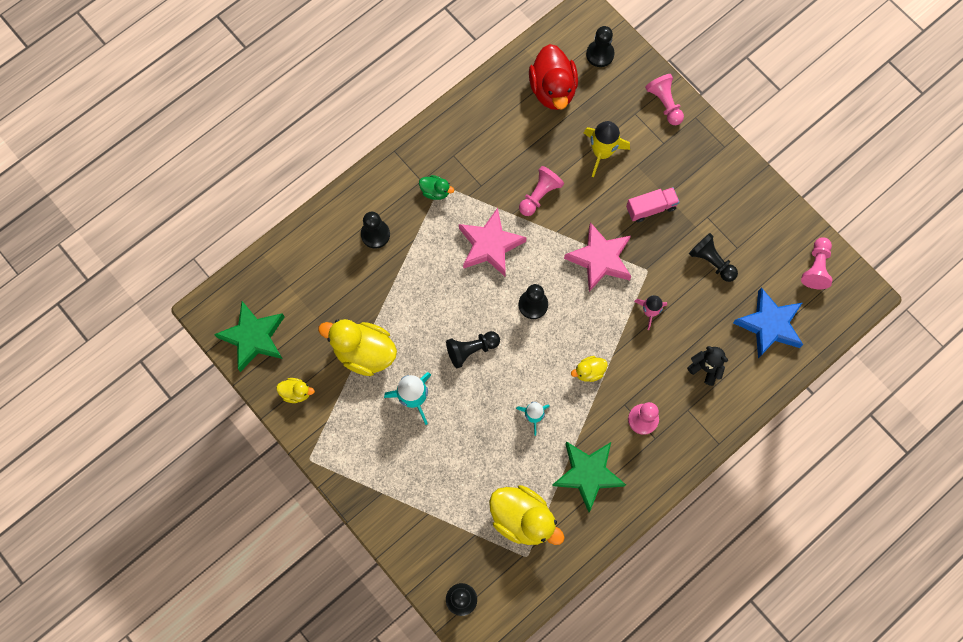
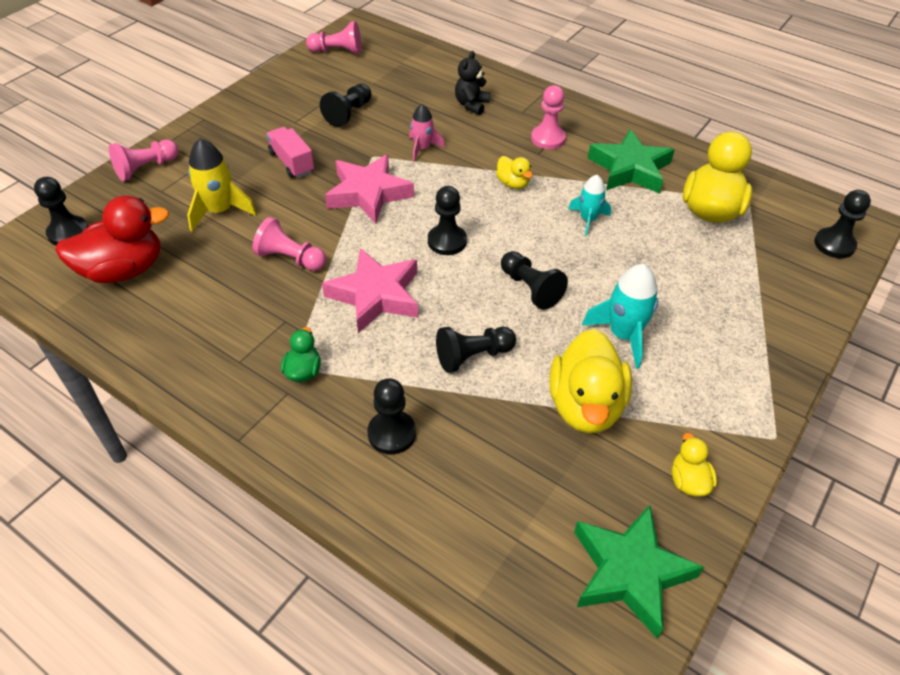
camera: 105 degrees left, 25 degrees down
(421, 295) = (473, 356): none -> black pawn
(769, 325) = (409, 72): blue star -> none

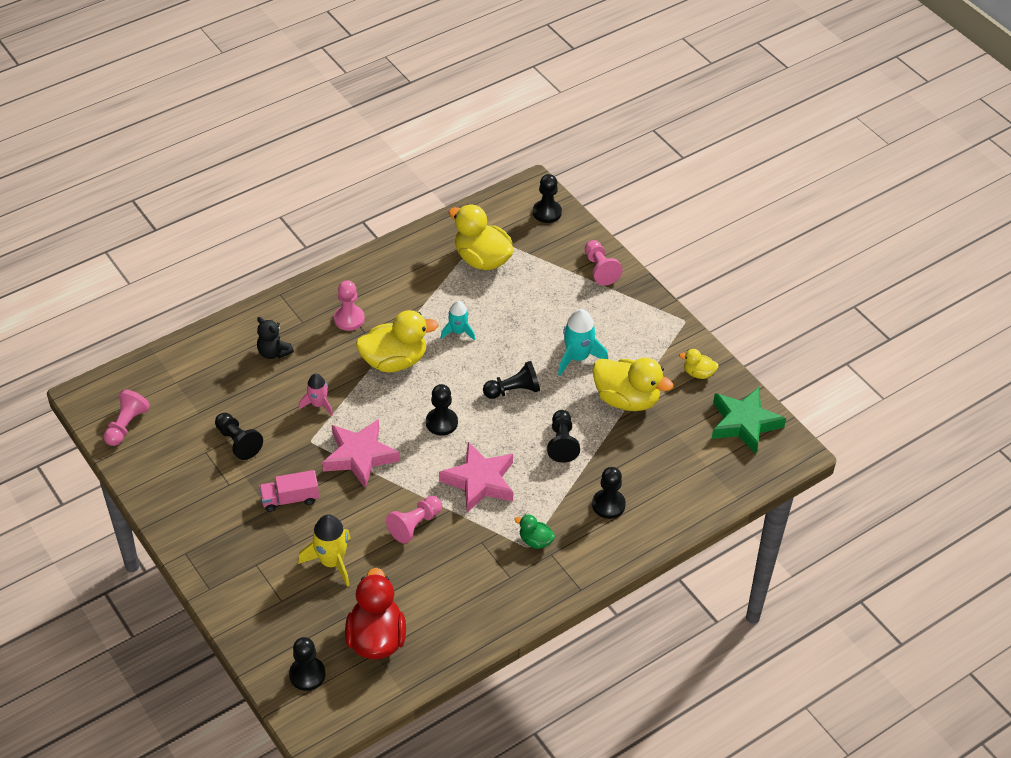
camera: 70 degrees left, 0 degrees up
(146, 168) = (242, 608): pink pawn -> pink pawn (600, 269)
(512, 183) = (394, 361): yellow duck -> yellow duck, size x2.06
(630, 169) = (413, 284): green star -> none

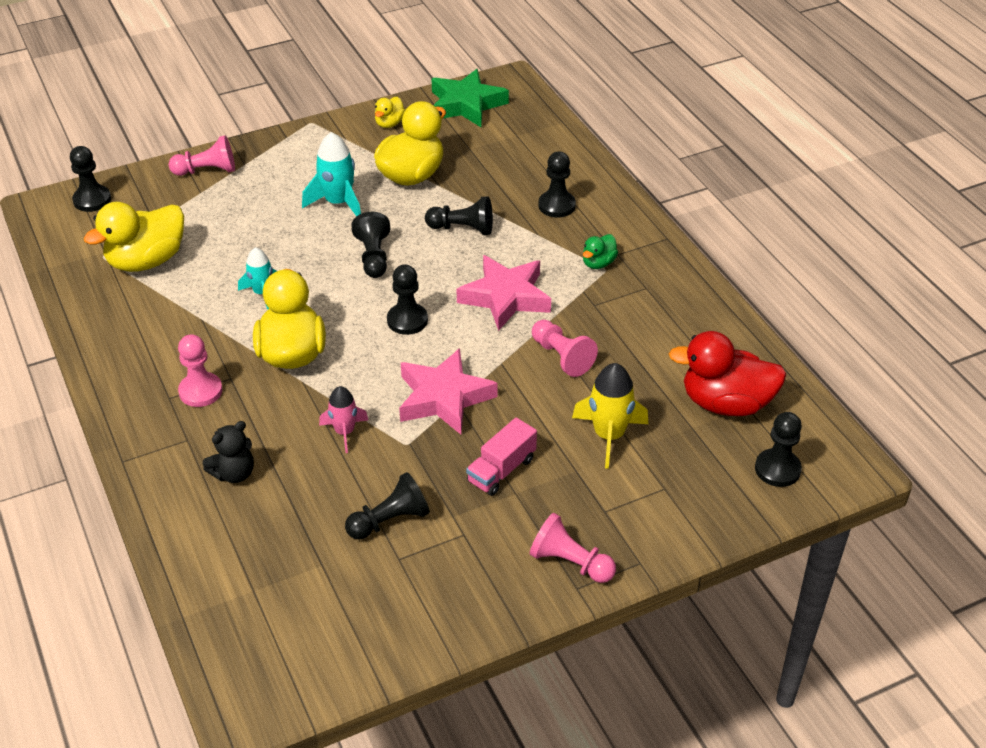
camera: 80 degrees left, 5 degrees down
(126, 425) = (323, 655): pink pawn -> pink pawn (570, 562)
(290, 499) = (501, 470): pink truck -> pink truck turned 45 degrees clockwise

